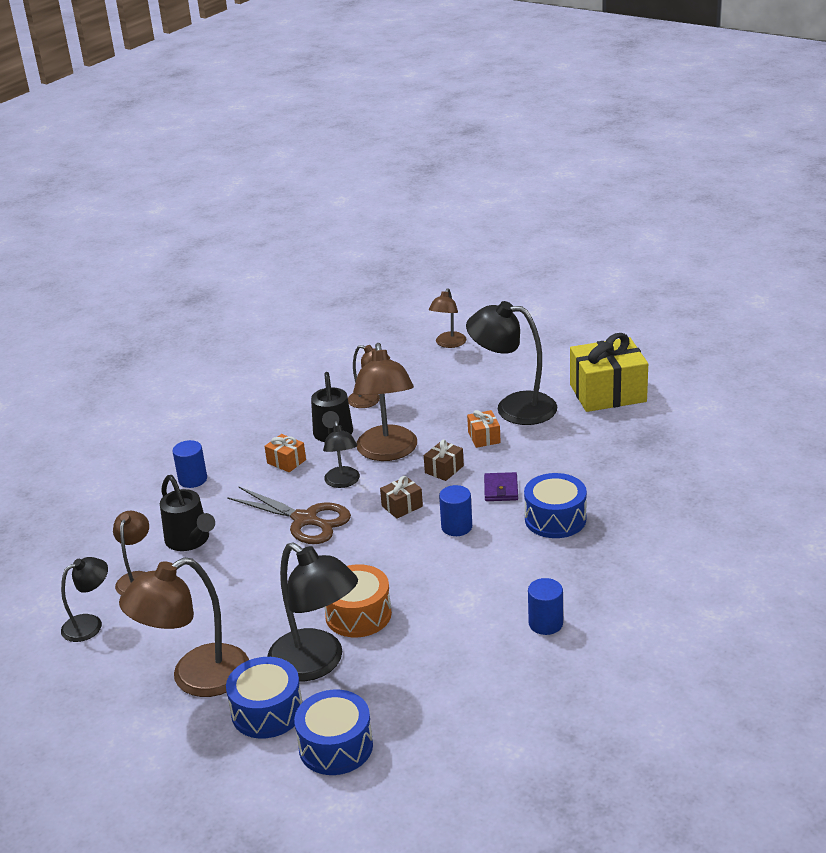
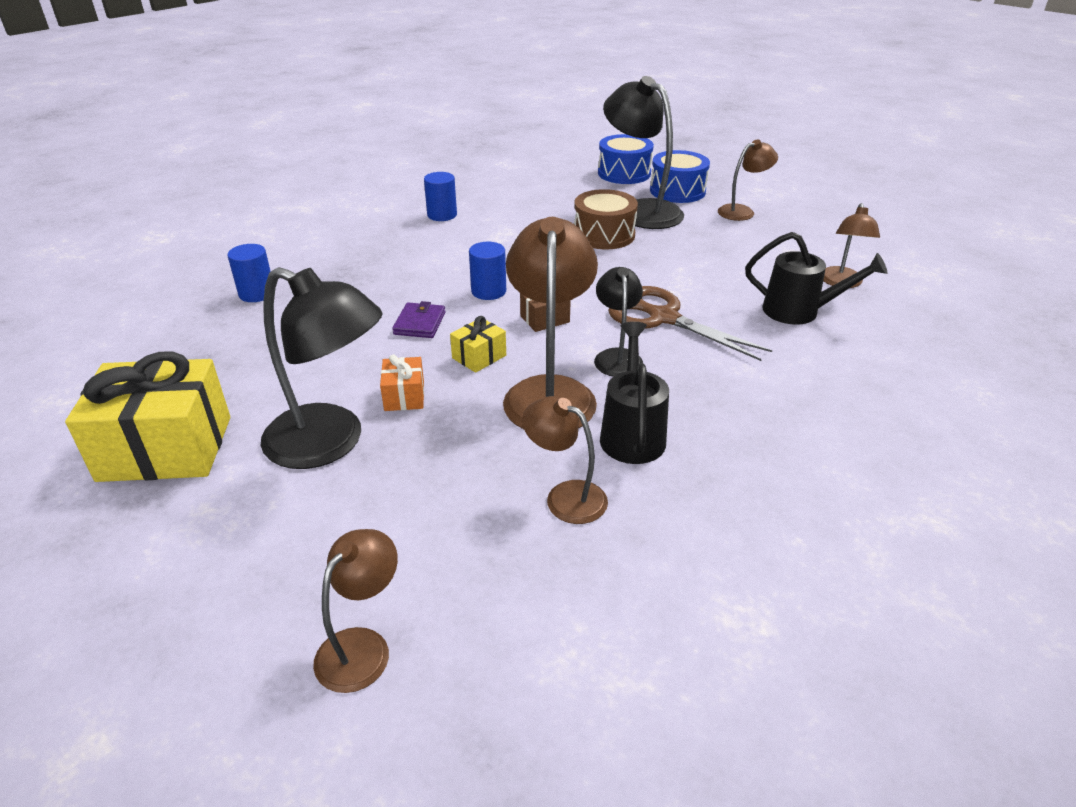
camera: 175 degrees left, 5 degrees up
(90, 624) = (865, 252): black lamp -> none
(190, 541) = (799, 311): black watering can -> black watering can turned 135 degrees clockwise
(193, 479) = (835, 388): blue cylinder -> blue cylinder (257, 293)
(196, 678) = (742, 211): brown lamp -> brown lamp, size x0.56
(286, 461) = (701, 397): orange gift -> none
(358, 614) = (604, 235): orange drum -> brown drum
(444, 469) = (479, 357): brown gift -> yellow gift
(555, 519) = (379, 287): blue drum -> none

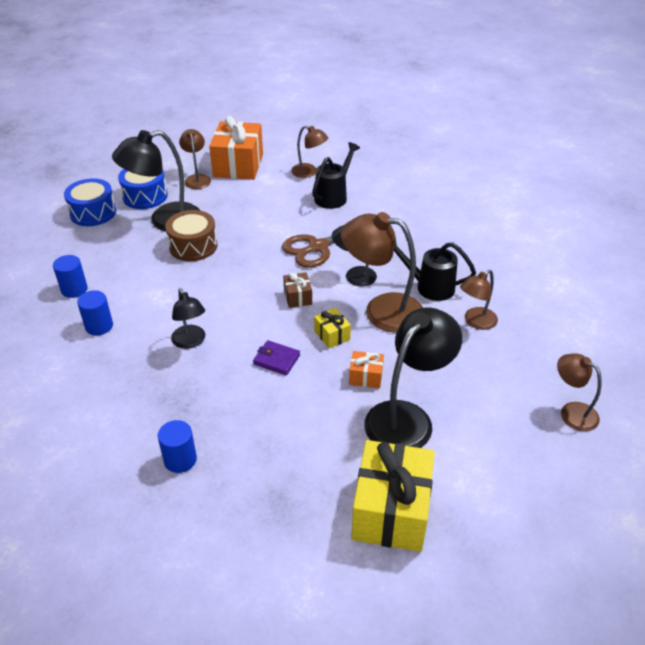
camera: 75 degrees left, 5 degrees up
(434, 265) = (190, 342): none -> black lamp
(488, 291) = (247, 318): blue cylinder -> blue cylinder (74, 289)
(800, 230) = (238, 165): none -> orange gift

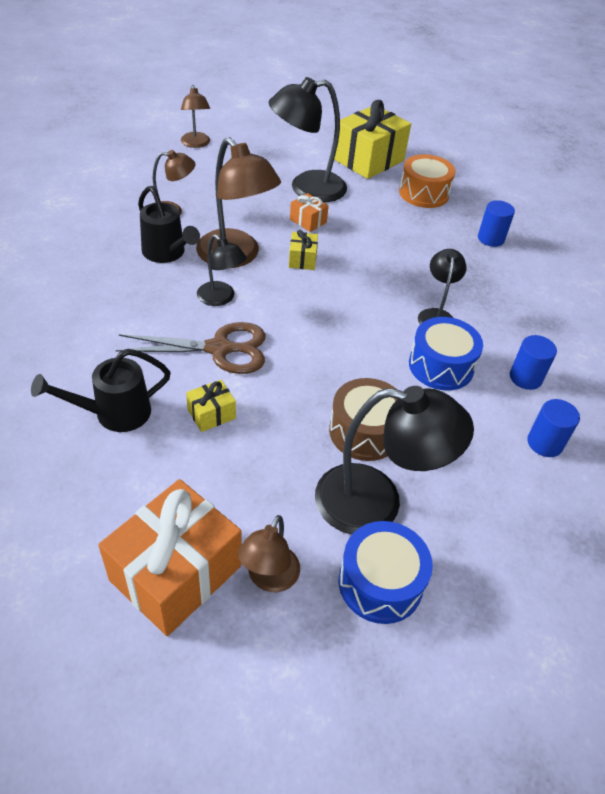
camera: 150 degrees left, 5 degrees up
(93, 213) = (482, 590): blue drum -> blue drum (441, 366)
(276, 359) = (368, 264): purple wallet -> none
(285, 217) = (211, 414): none -> yellow gift
(288, 489) = (424, 193): none -> orange drum
(297, 297) = (299, 306): brown gift -> none
(309, 172) = (90, 482): brown lamp -> none

